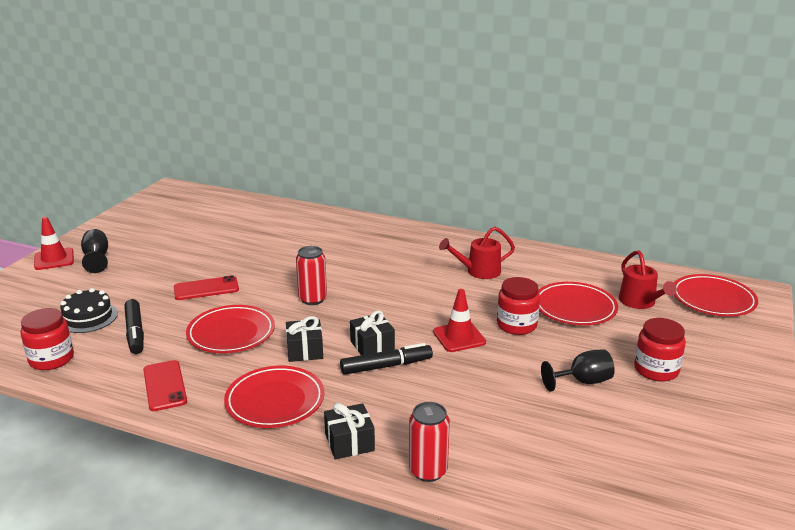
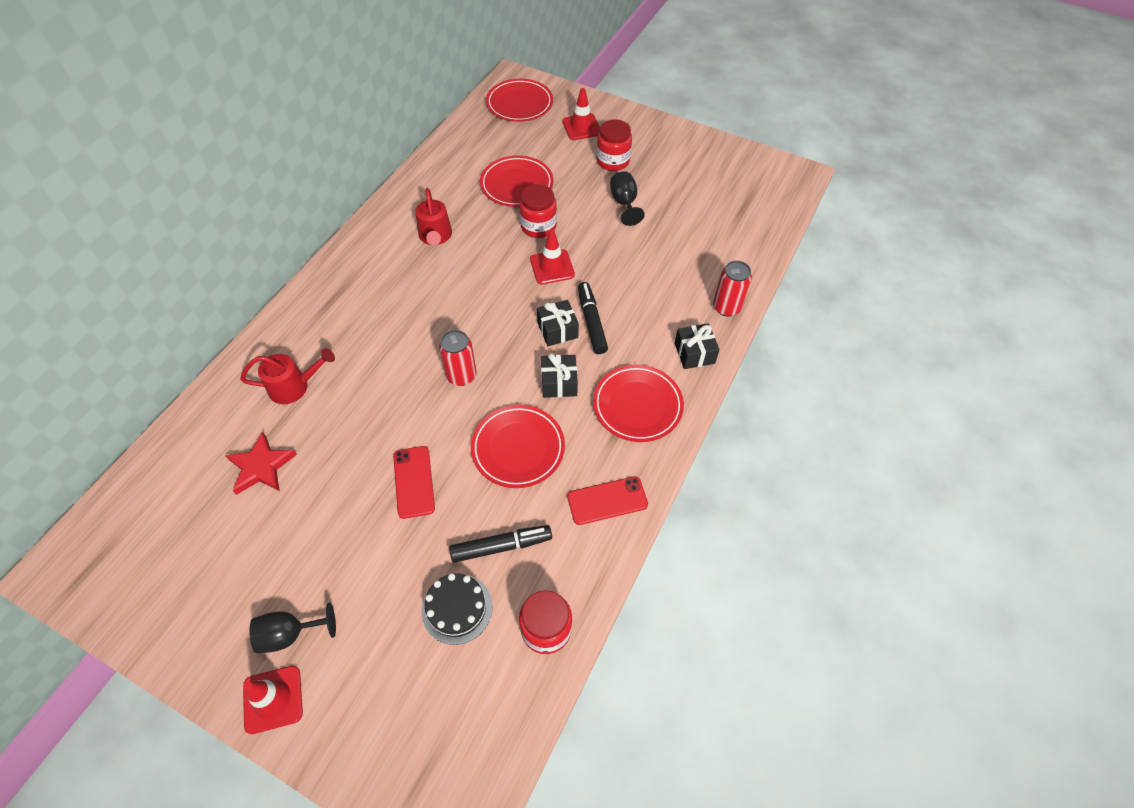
camera: 85 degrees left, 30 degrees up
(230, 232) = (261, 467): none -> red star
(640, 303) = (516, 144): red watering can -> red watering can (295, 386)
(704, 343) = (581, 127): none -> red traffic cone

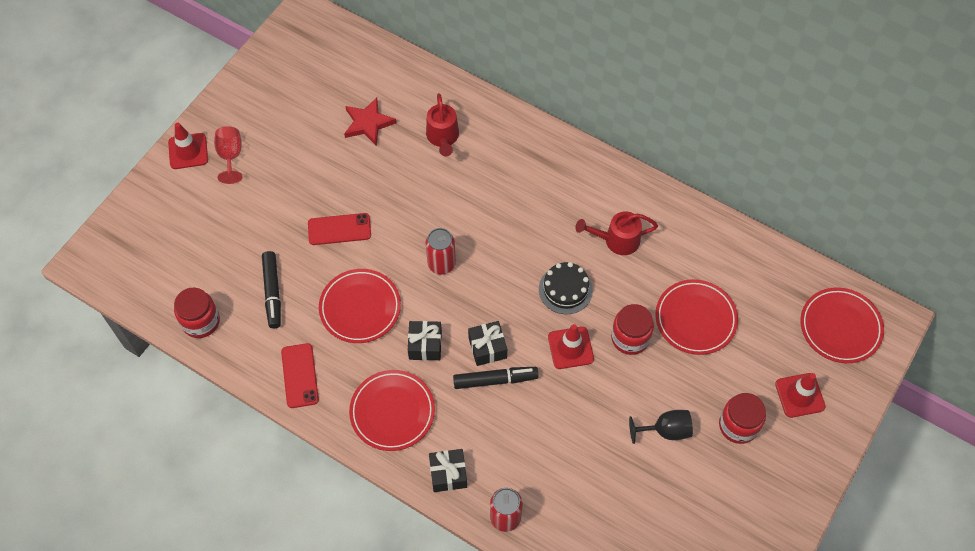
camera: 95 degrees right, 5 degrees up
(290, 634) = (230, 156): black goblet -> red goblet
(457, 608) = (228, 261): black cake -> black cake (565, 289)

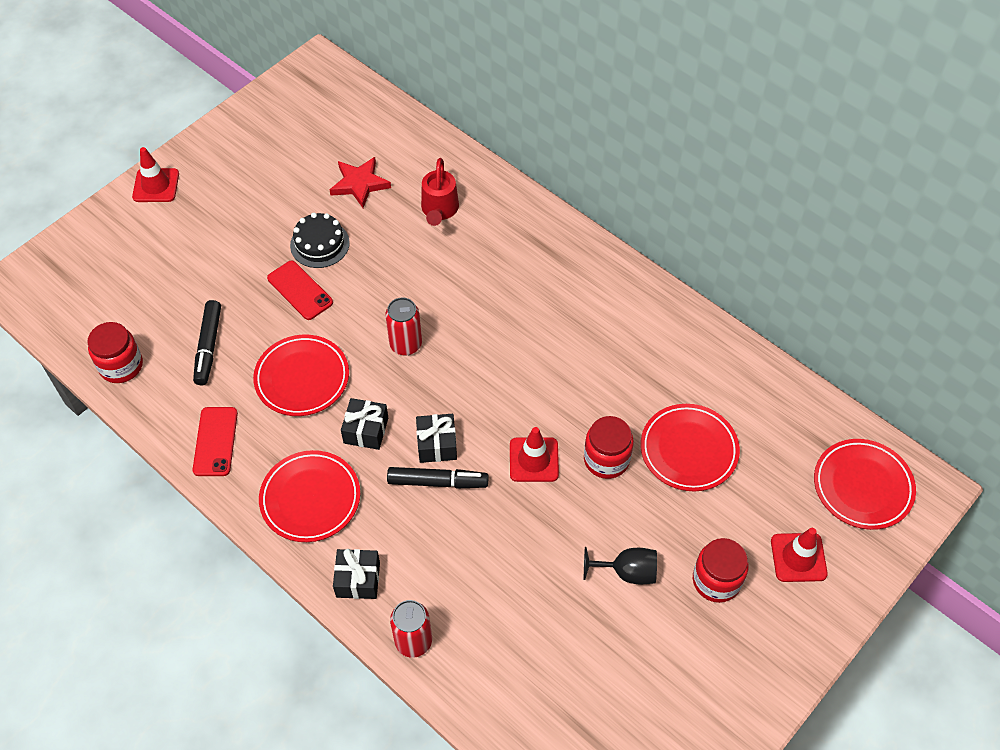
camera: 10 degrees right, 5 degrees down
(230, 156) = (200, 197): red goblet -> none
(339, 229) = (300, 290): red phone -> red phone turned 45 degrees clockwise
(565, 289) = (542, 394): black cake -> black cake (319, 244)
(616, 240) = (613, 348): red watering can -> none

